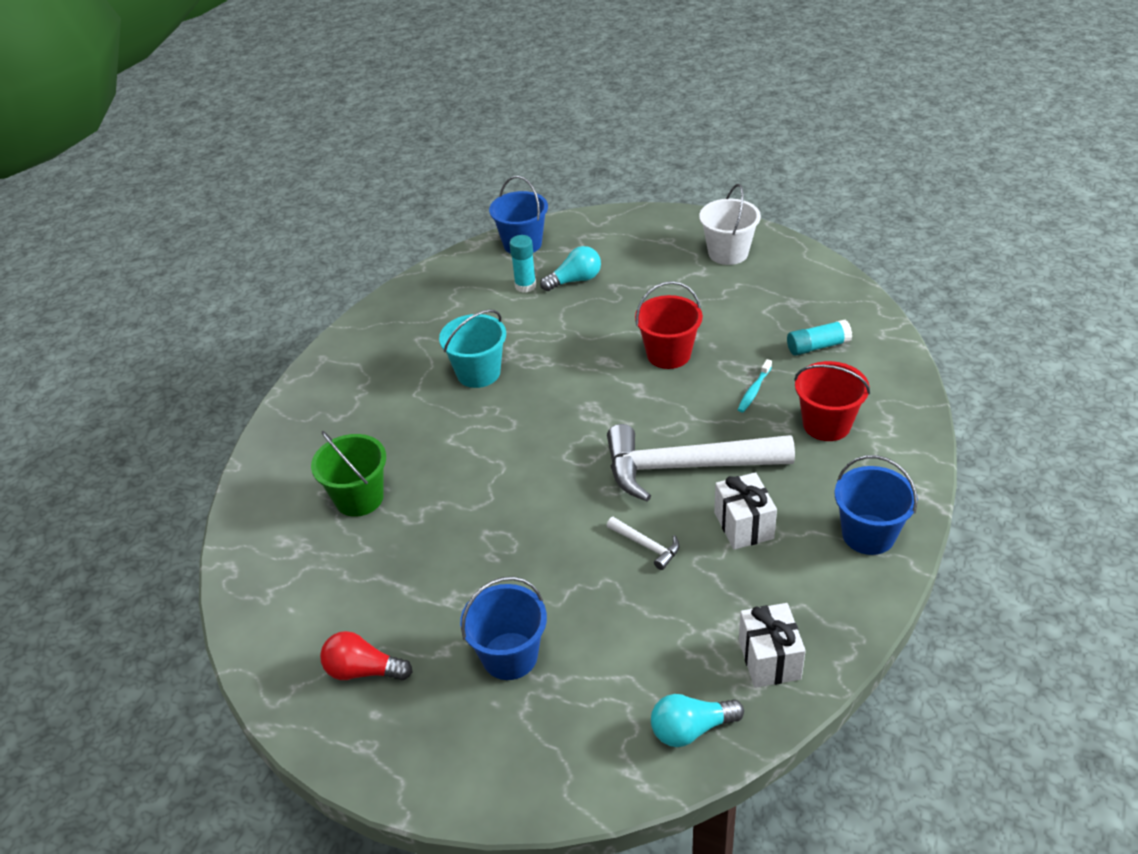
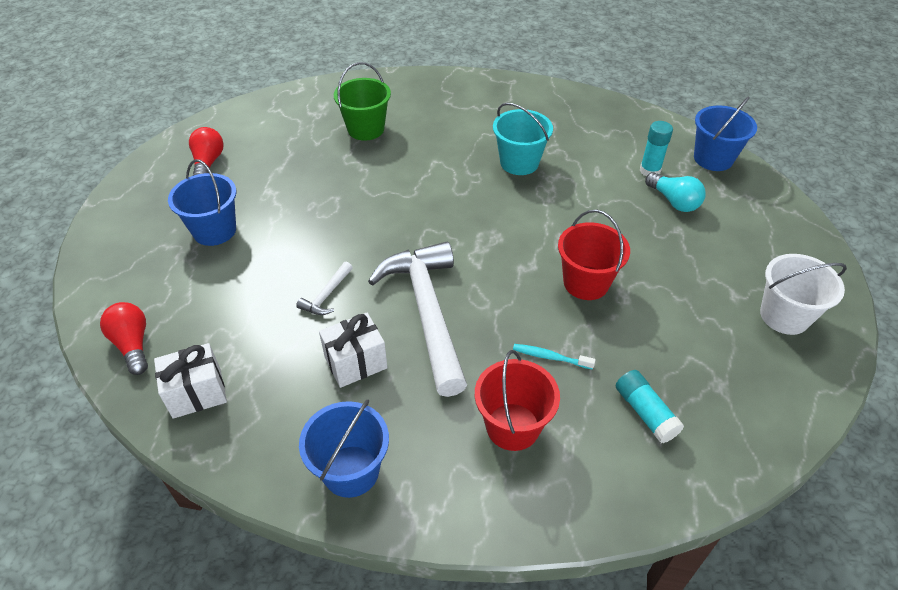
camera: 75 degrees right, 5 degrees up
(691, 729) = (133, 344): turquoise light bulb -> red light bulb

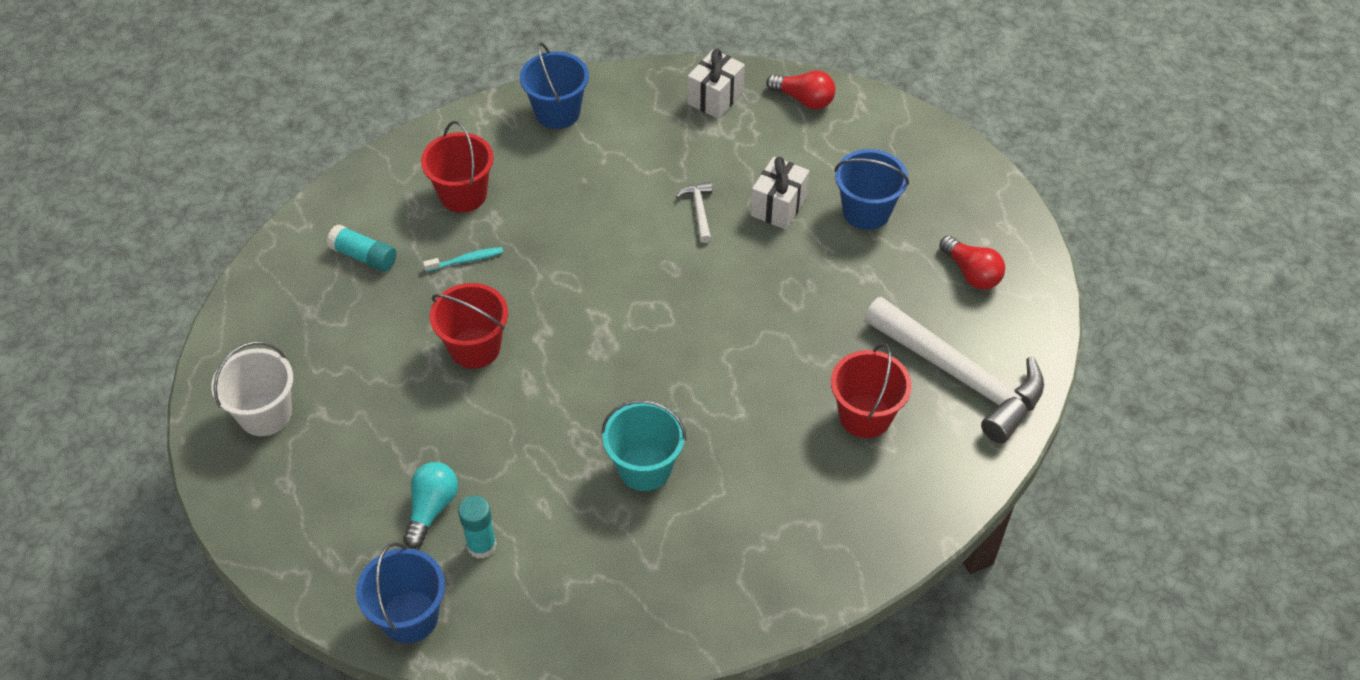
camera: 145 degrees right, 5 degrees up
(356, 362) = (621, 175): white gift -> white gift (778, 206)
(366, 129) = (865, 416): green bucket -> red bucket
(427, 312) = (600, 243): white hammer -> white hammer (961, 377)
(673, 201) = (431, 509): turquoise light bulb -> turquoise light bulb turned 90 degrees clockwise

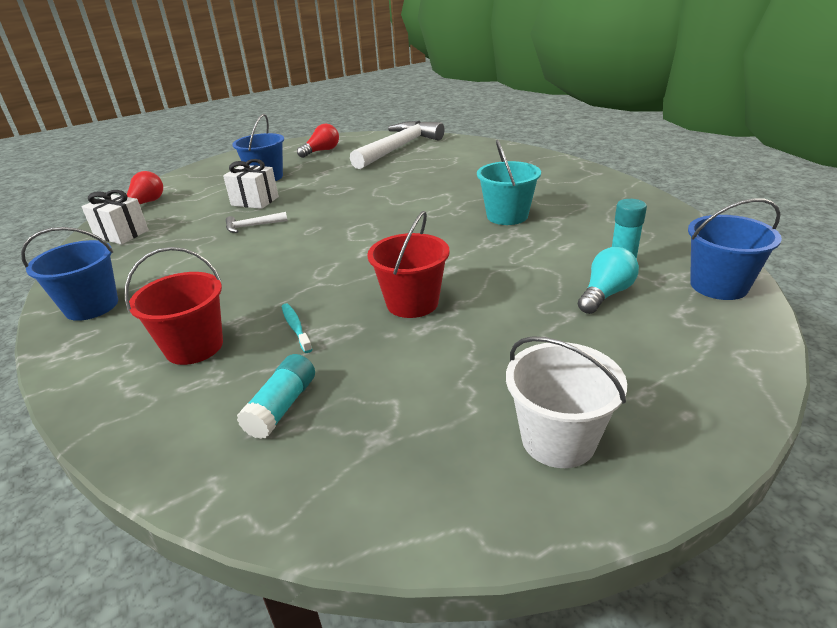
camera: 95 degrees left, 20 degrees down
(431, 509) = (605, 294): turquoise light bulb -> turquoise light bulb turned 120 degrees clockwise
(865, 416) = (435, 164): red bucket -> none

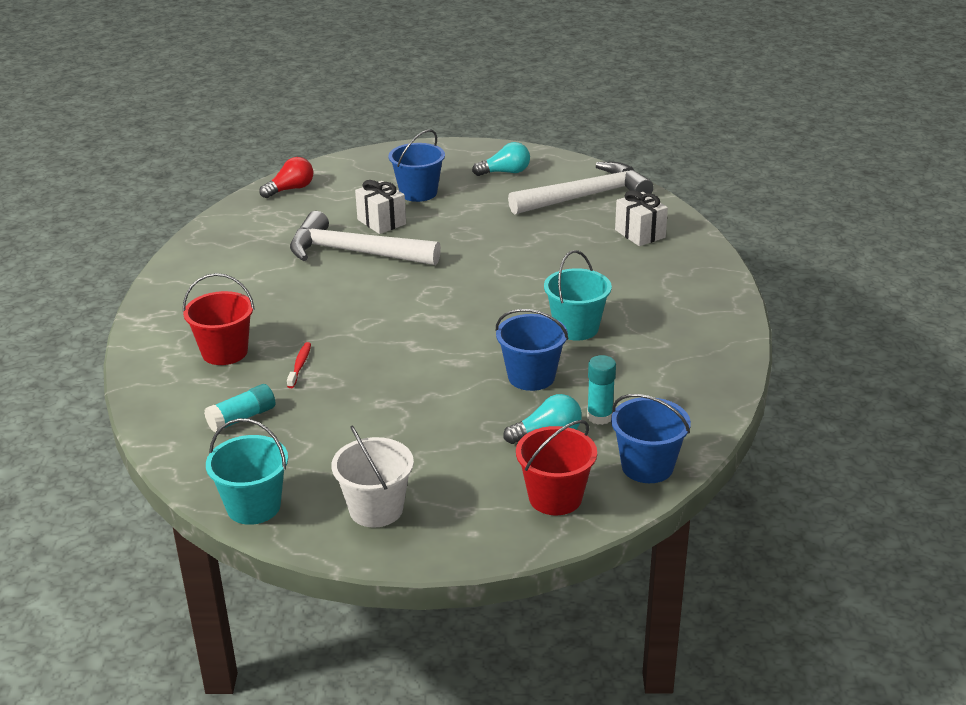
camera: 30 degrees right, 0 degrees up
(92, 306) = (184, 289): blue bucket -> blue bucket (531, 377)
(122, 234) = (249, 221): white gift -> white gift (640, 234)
(252, 226) = (354, 252): white hammer -> white hammer, size x2.46
(296, 327) = (300, 365): turquoise toothbrush -> red toothbrush
(321, 151) = (505, 172): red light bulb -> turquoise light bulb
(411, 514) = (253, 506): none -> turquoise bucket
(412, 303) = (398, 380): red bucket -> red bucket (555, 497)

